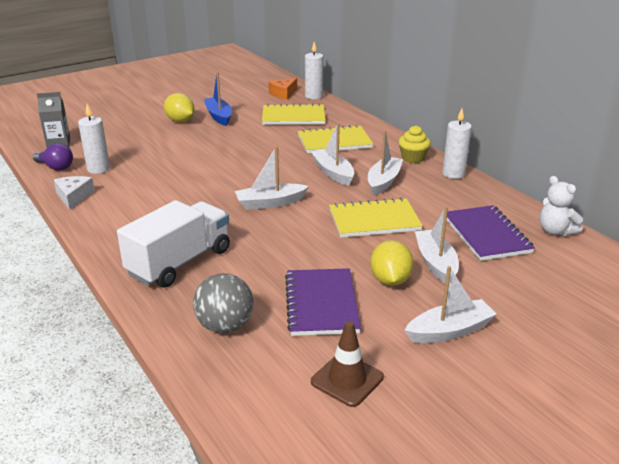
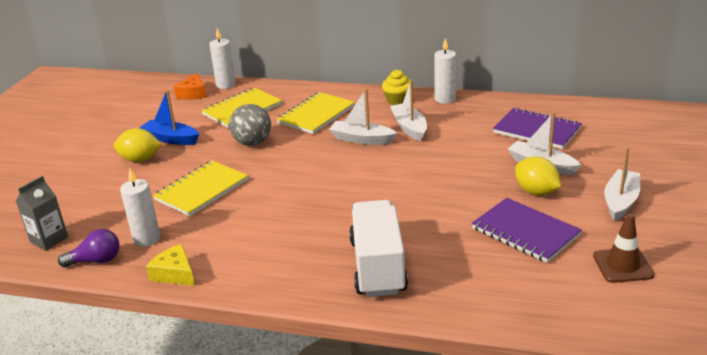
camera: 40 degrees left, 0 degrees up
(74, 197) = (175, 274): white cheese -> yellow cheese
(225, 326) = (496, 285): grey ball -> grey ball (252, 143)
(270, 203) = (358, 186): white boat -> none
(374, 220) = (454, 158): yellow notebook -> yellow notebook (201, 190)
(555, 231) = (568, 107): white teddy bear -> none

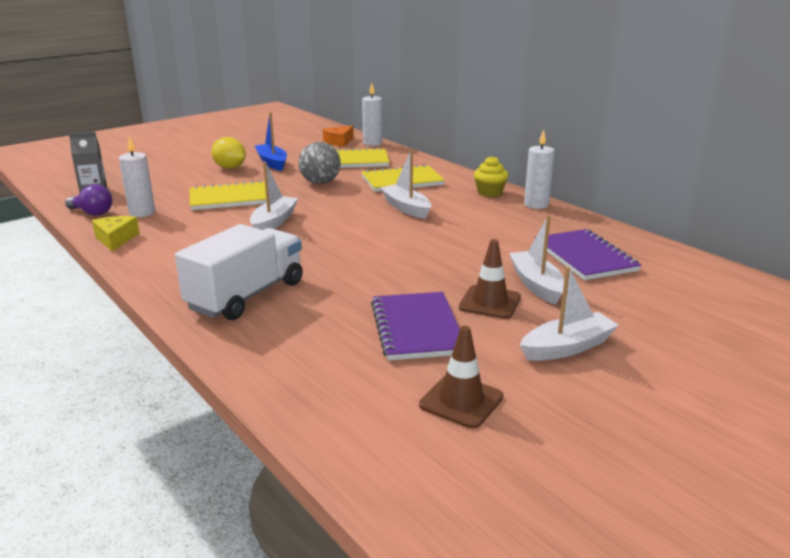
camera: 35 degrees right, 5 degrees down
(409, 128) = (462, 214): white boat -> white boat (274, 222)
(536, 192) = (489, 302): yellow lemon -> brown traffic cone

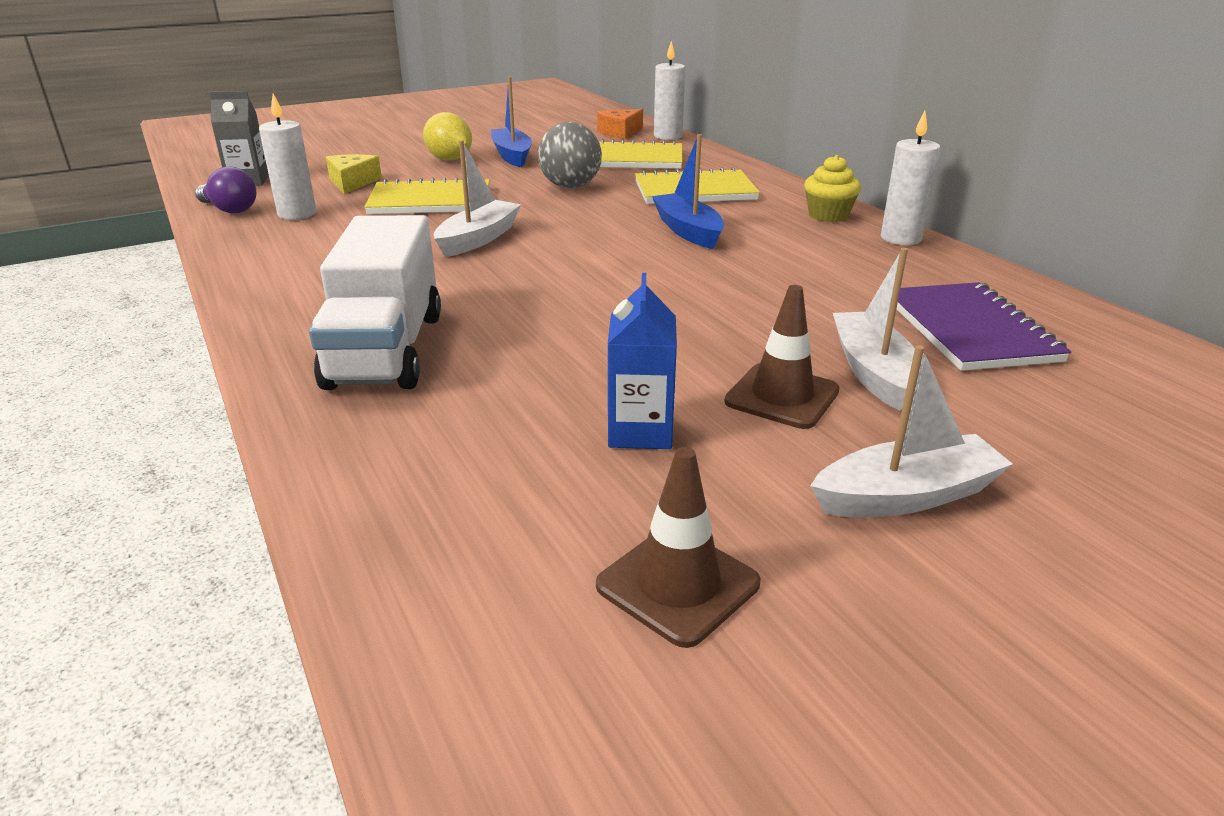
camera: 10 degrees right, 5 degrees up
(116, 239) = (240, 249): yellow cheese -> yellow cheese (352, 182)
(246, 296) = (386, 350): white truck -> white truck turned 135 degrees clockwise
(406, 208) = (688, 231): white boat -> blue boat
(416, 328) = (640, 431): purple notebook -> blue carton

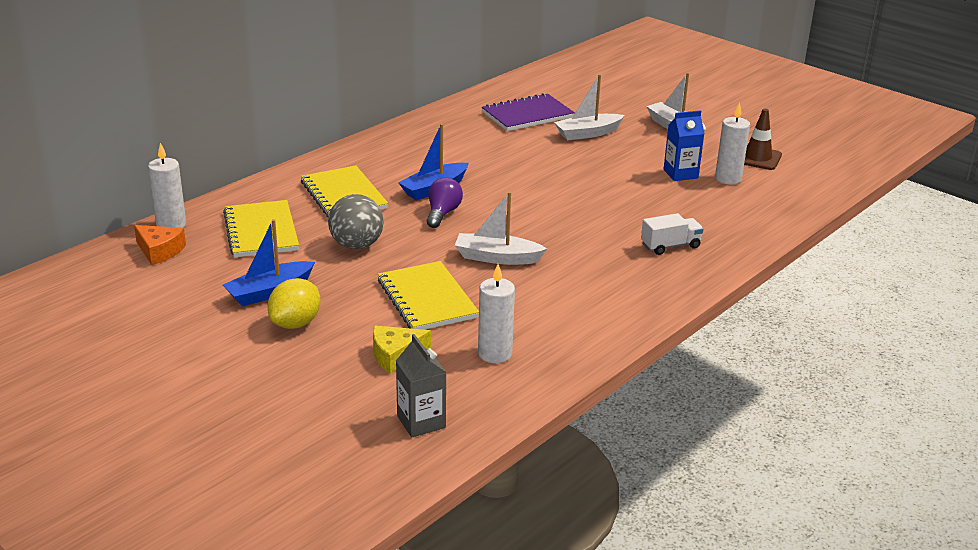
camera: 110 degrees left, 0 degrees up
(230, 210) = (506, 395): purple light bulb -> purple light bulb (442, 213)
(386, 350) = (670, 246): white truck -> white truck, size x0.51
(782, 396) = (626, 150): brown traffic cone -> none
(828, 215) = (376, 149): yellow cupcake -> none
(900, 238) = (409, 128): white candle -> white candle (728, 179)

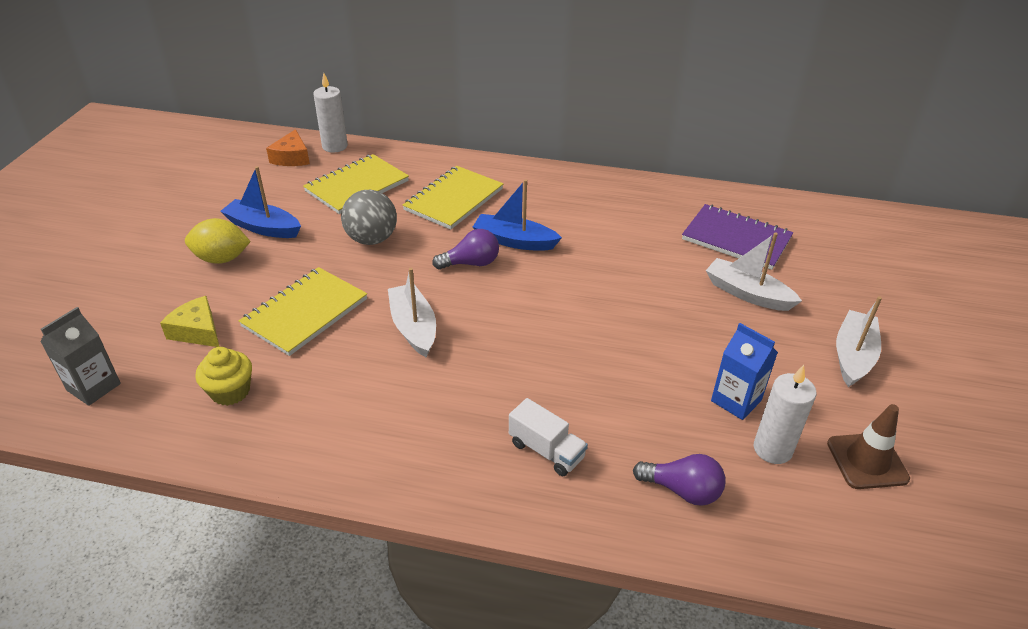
camera: 60 degrees right, 10 degrees up
(495, 354) = (230, 391): white candle -> yellow cupcake
(737, 215) = (682, 490): none -> purple light bulb

